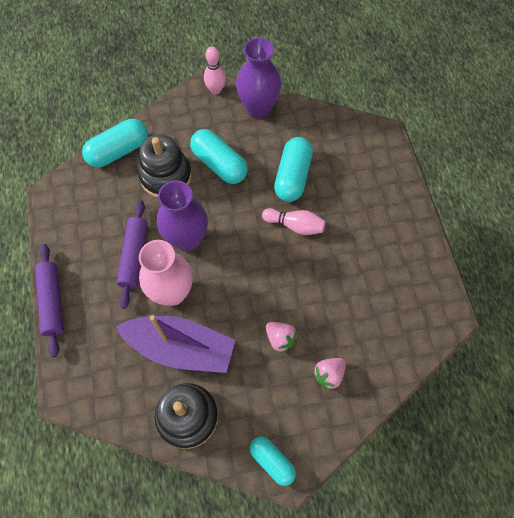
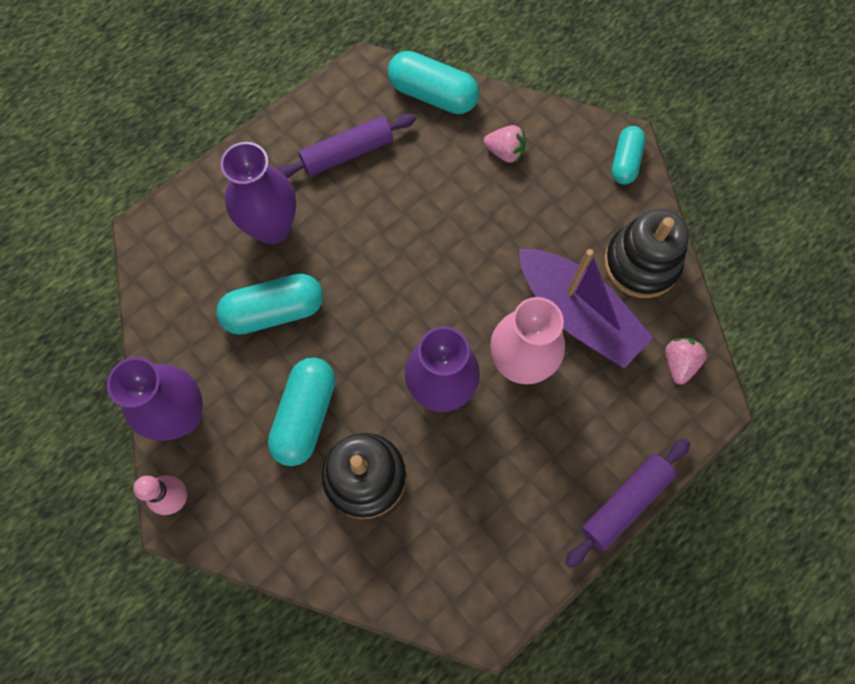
camera: 120 degrees left, 5 degrees up
(118, 151) = (361, 574): turquoise capsule -> turquoise capsule (433, 94)
(134, 256) = (503, 441): purple rolling pin -> purple rolling pin (347, 153)
(180, 348) = (577, 314): purple boat -> purple boat turned 150 degrees clockwise
(280, 338) = (497, 217): pink strawberry -> pink strawberry (678, 363)
(295, 225) = (345, 272): pink bowling pin -> none
(350, 200) = (272, 227): none -> purple vase

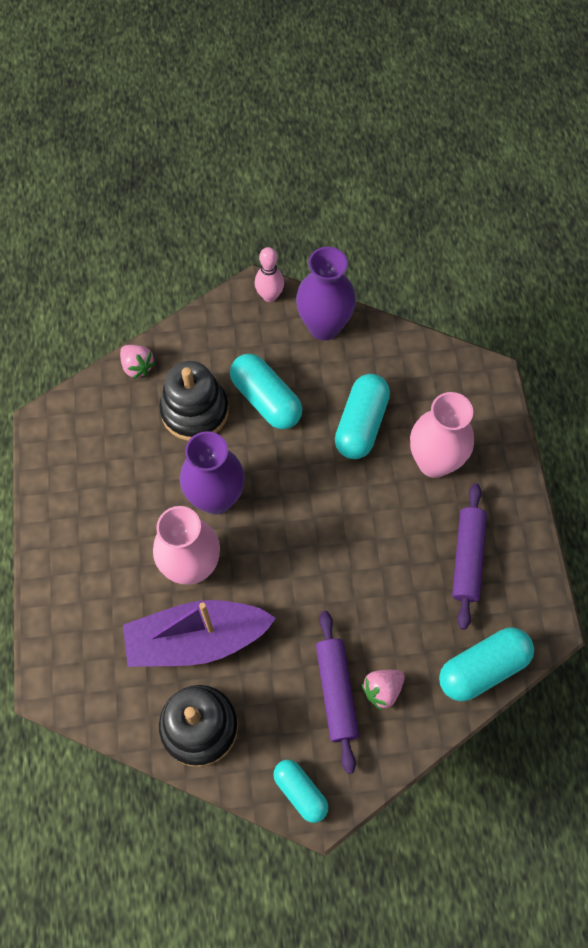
camera: 125 degrees right, 5 degrees down
(272, 227) = (434, 462): purple vase -> pink vase
(625, 503) = (39, 566): purple rolling pin -> purple rolling pin (336, 692)
(678, 363) = (99, 688): pink strawberry -> pink strawberry (137, 367)

